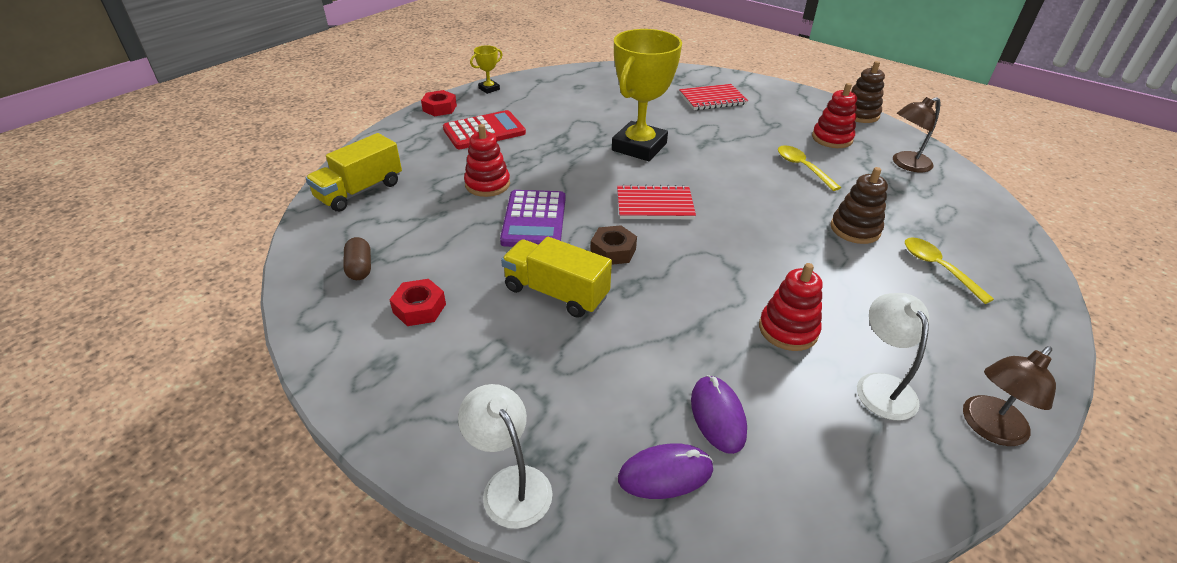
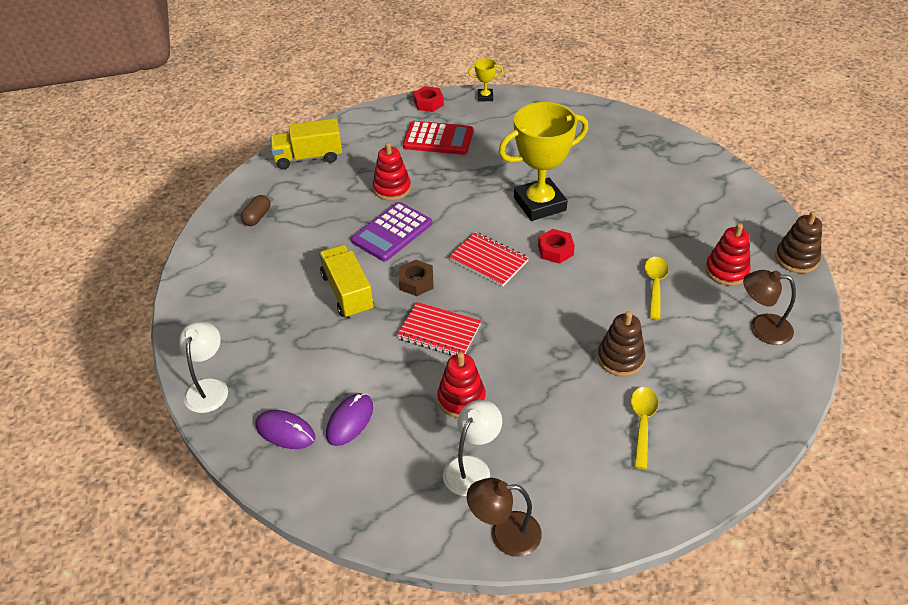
camera: 40 degrees right, 5 degrees up
(419, 308) = (263, 262): red nut -> red nut (555, 250)
(712, 99) = (667, 182): red notebook -> red notebook (439, 332)

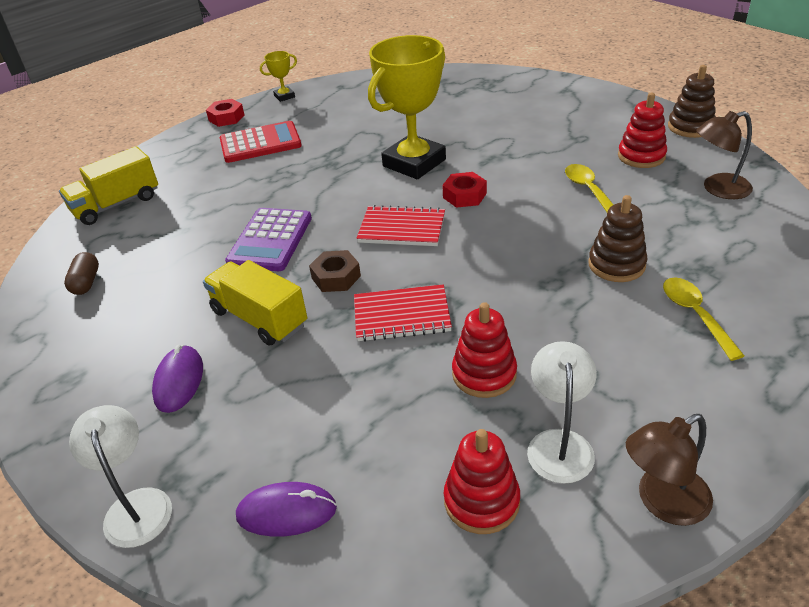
camera: 25 degrees left, 5 degrees down
(350, 421) = (366, 459): purple mouse -> purple mouse (179, 381)
(392, 188) = (240, 201): red stacking toy -> red stacking toy (481, 501)

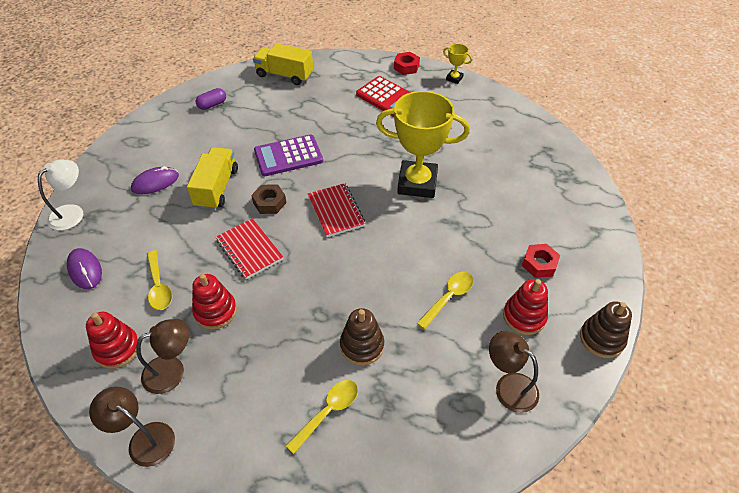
camera: 55 degrees right, 10 degrees up
(86, 282) = (212, 105): brown capsule -> purple capsule
(394, 424) = (159, 286): none -> yellow spoon
(464, 195) = (394, 227): red nut -> red nut (539, 264)
(559, 443) = (172, 370): white lamp -> brown lamp

